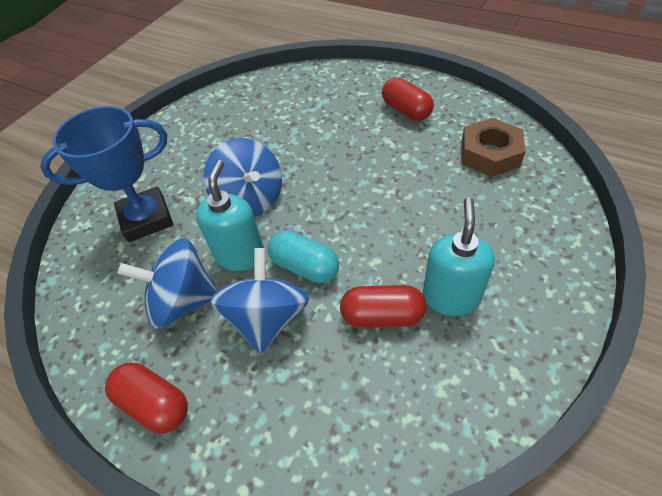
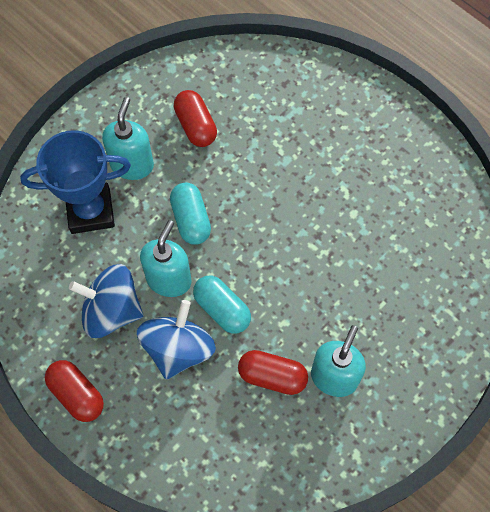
camera: 10 degrees right, 15 degrees up
(182, 173) = (132, 164): none -> turquoise soap dispenser
(250, 199) = (191, 220): blue spinning top -> turquoise capsule
(406, 111) = (377, 154): red capsule -> red capsule (195, 126)
(490, 154) = (435, 238): brown nut -> none

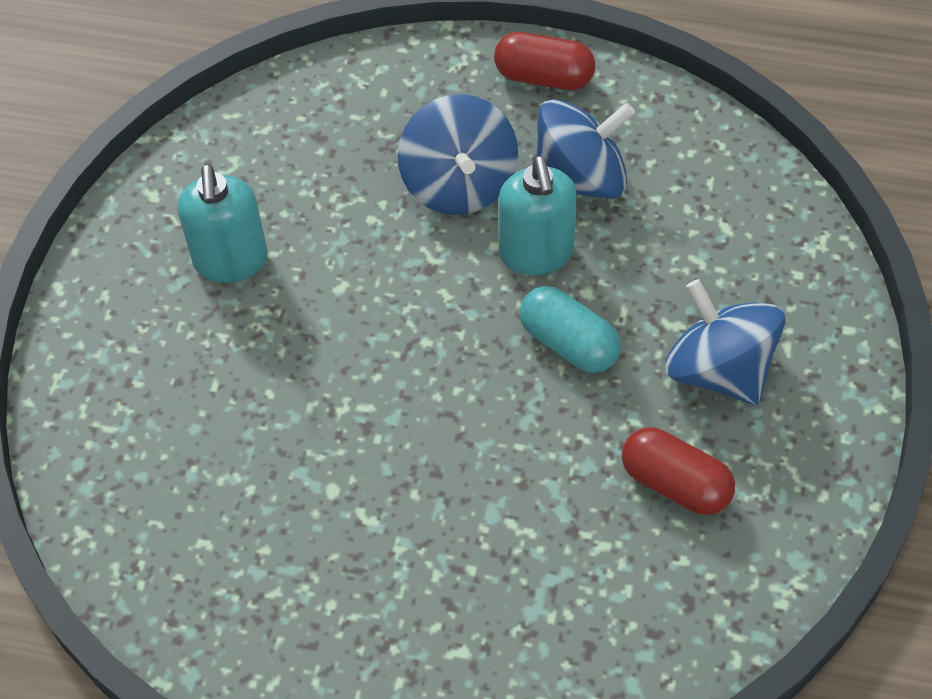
camera: 150 degrees right, 10 degrees down
(90, 211) = (718, 276): blue trophy -> none
(132, 164) = (719, 370): turquoise soap dispenser -> blue spinning top
(222, 309) = (436, 257): turquoise capsule -> none
(272, 376) = (314, 219): red capsule -> none

